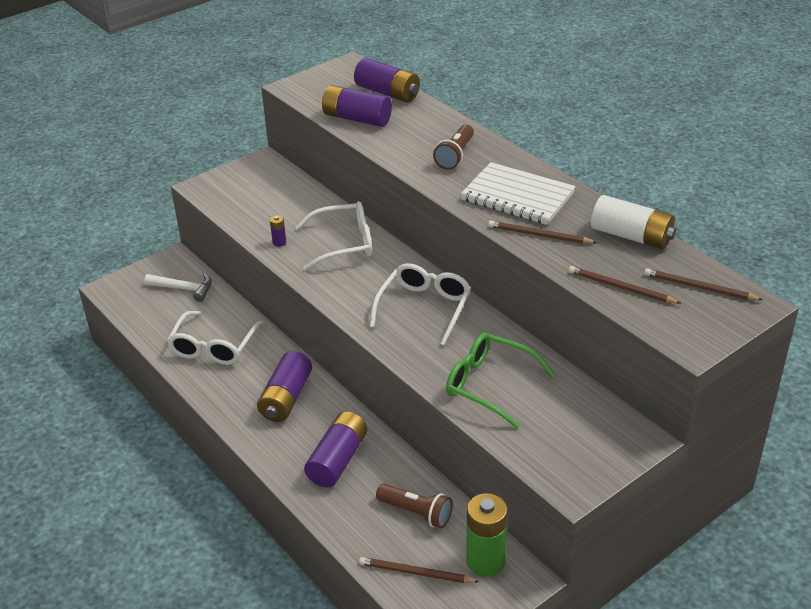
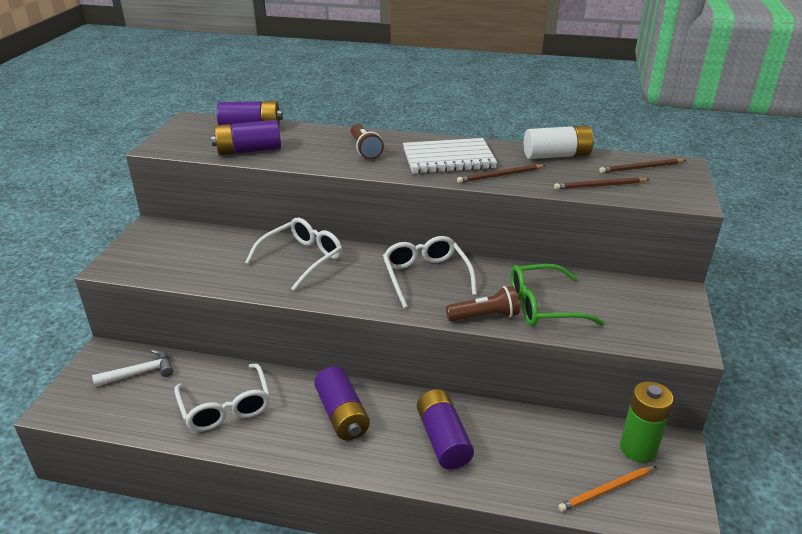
camera: 40 degrees left, 5 degrees down
(279, 242) = (243, 280): purple battery -> none
(415, 573) = (606, 490): brown pencil -> orange pencil
(416, 513) = (550, 444): brown flashlight -> brown flashlight (485, 316)

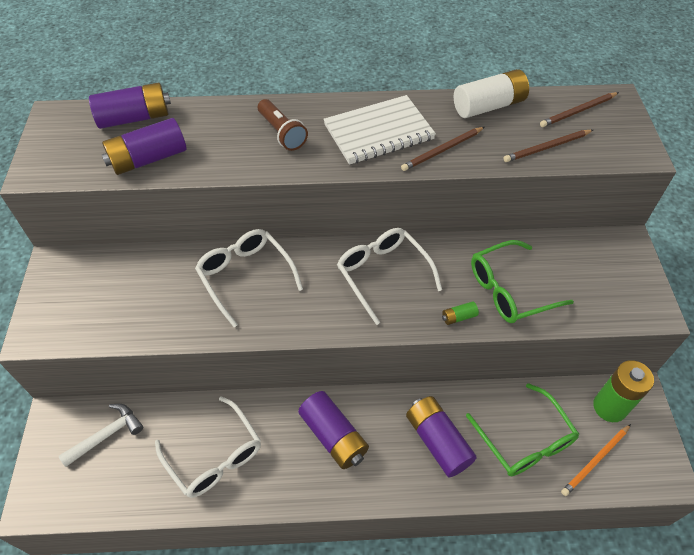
camera: 15 degrees left, 20 degrees up
(302, 259) = (245, 276): white glasses -> white glasses turned 60 degrees counterclockwise
(485, 316) = (458, 317): brown flashlight -> green battery
(535, 457) = (525, 440): none -> green glasses

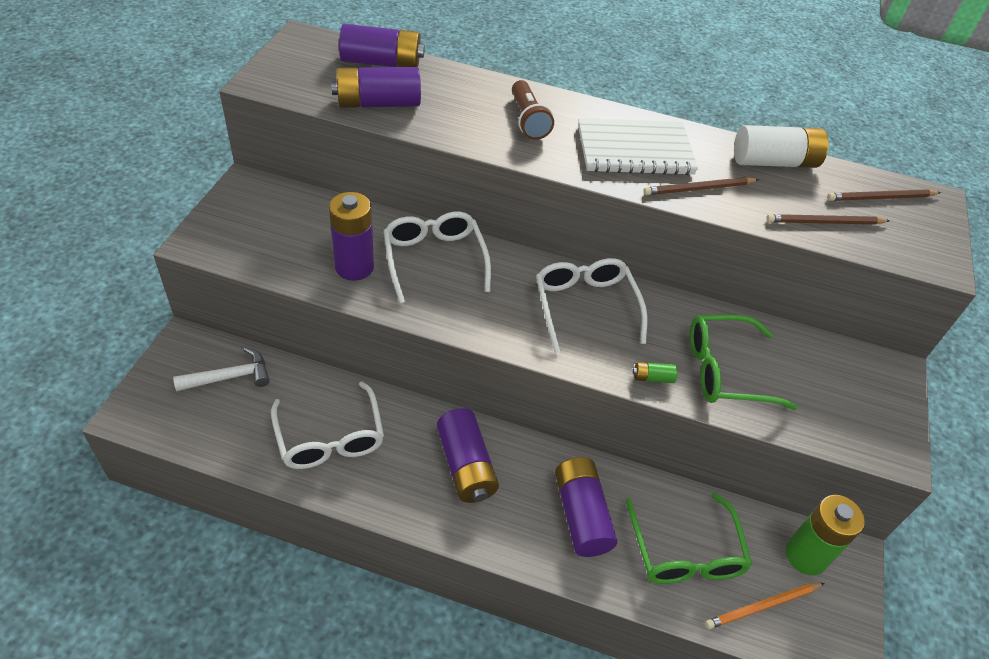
camera: 15 degrees right, 5 degrees down
(181, 307) = (354, 267): none -> purple battery

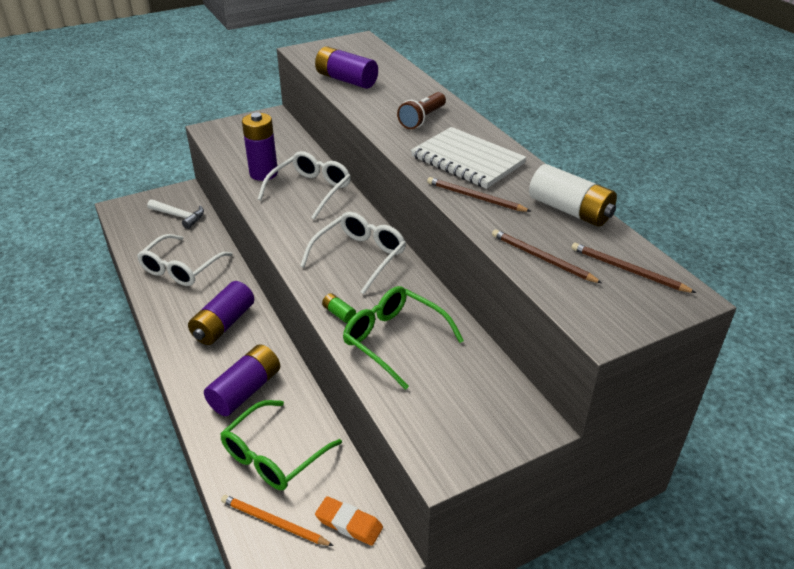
camera: 50 degrees right, 10 degrees down
(381, 62) = (383, 63): purple battery -> none
(806, 556) = (349, 523): green battery -> orange eraser

